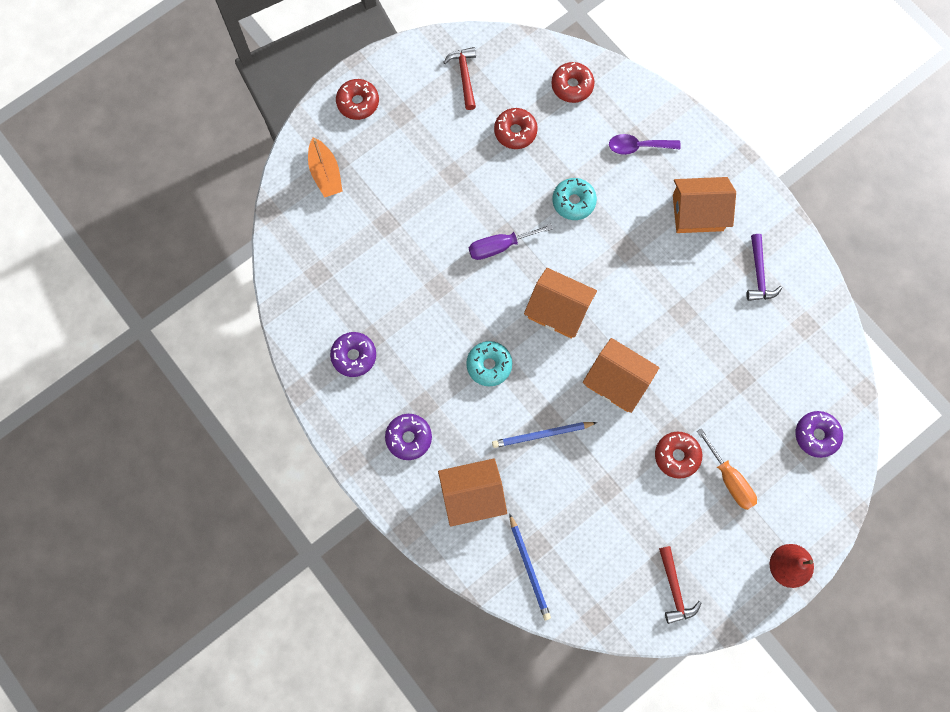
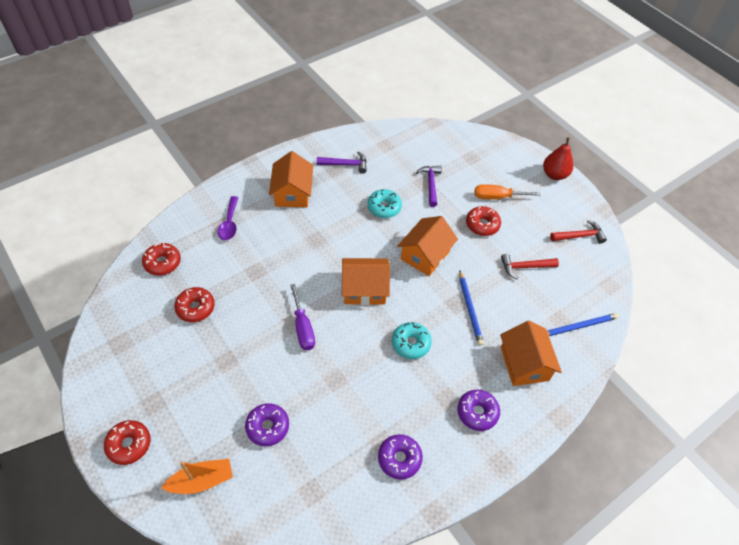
camera: 90 degrees left, 20 degrees down
(464, 76) = (128, 345): red hammer -> red hammer (525, 267)
(558, 310) = (364, 289): orange house -> orange house turned 60 degrees clockwise
(573, 202) = (270, 270): turquoise donut -> turquoise donut (384, 207)
(729, 479) = (497, 197): orange screwdriver -> orange screwdriver turned 150 degrees counterclockwise
(739, 388) = (430, 184): none -> purple hammer
(816, 435) = (463, 149): purple donut -> purple donut (267, 427)

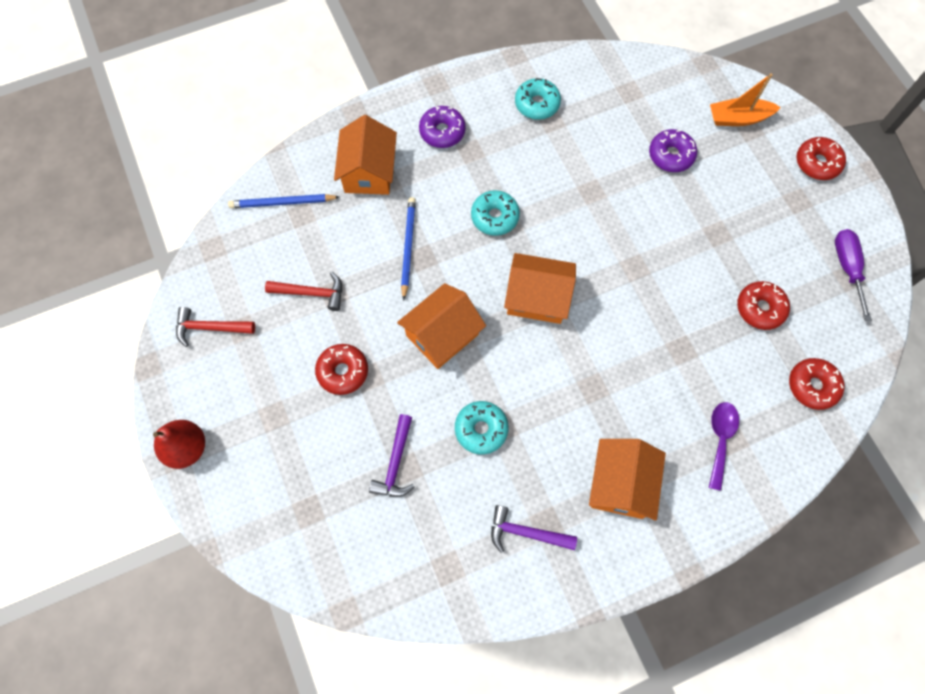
camera: 165 degrees left, 15 degrees up
(303, 328) = (623, 258): purple screwdriver -> purple screwdriver (847, 268)
(399, 459) = (537, 104): purple donut -> turquoise donut
(497, 197) = (299, 419): orange screwdriver -> none

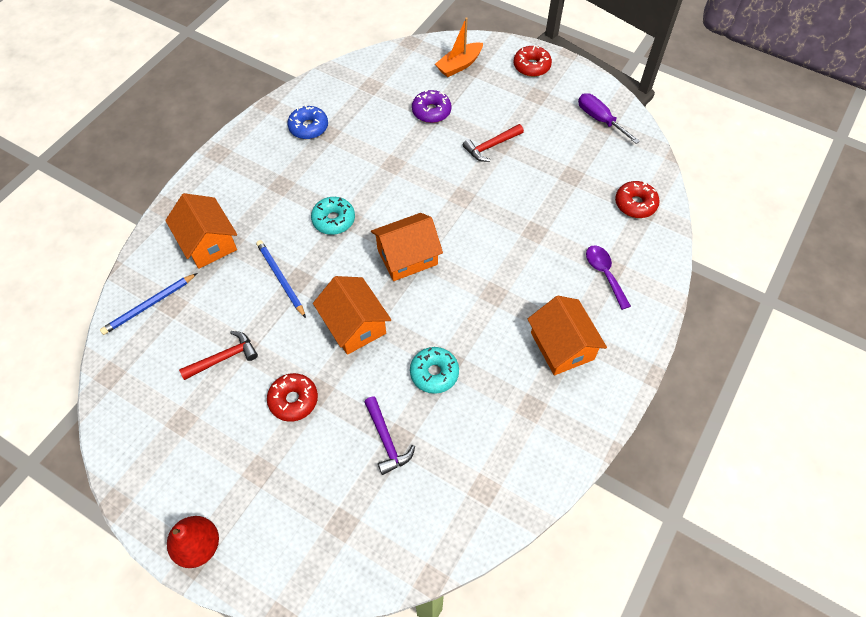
camera: 35 degrees left, 10 degrees down
(210, 328) = (152, 438): red hammer -> red hammer (491, 146)
(442, 132) = (248, 183): purple donut -> none
(442, 335) = (354, 325): orange house -> orange house turned 45 degrees counterclockwise
(526, 532) = (522, 424): purple hammer -> none
(537, 104) = (308, 127): turquoise donut -> blue donut
(760, 308) = (565, 175): red donut -> none

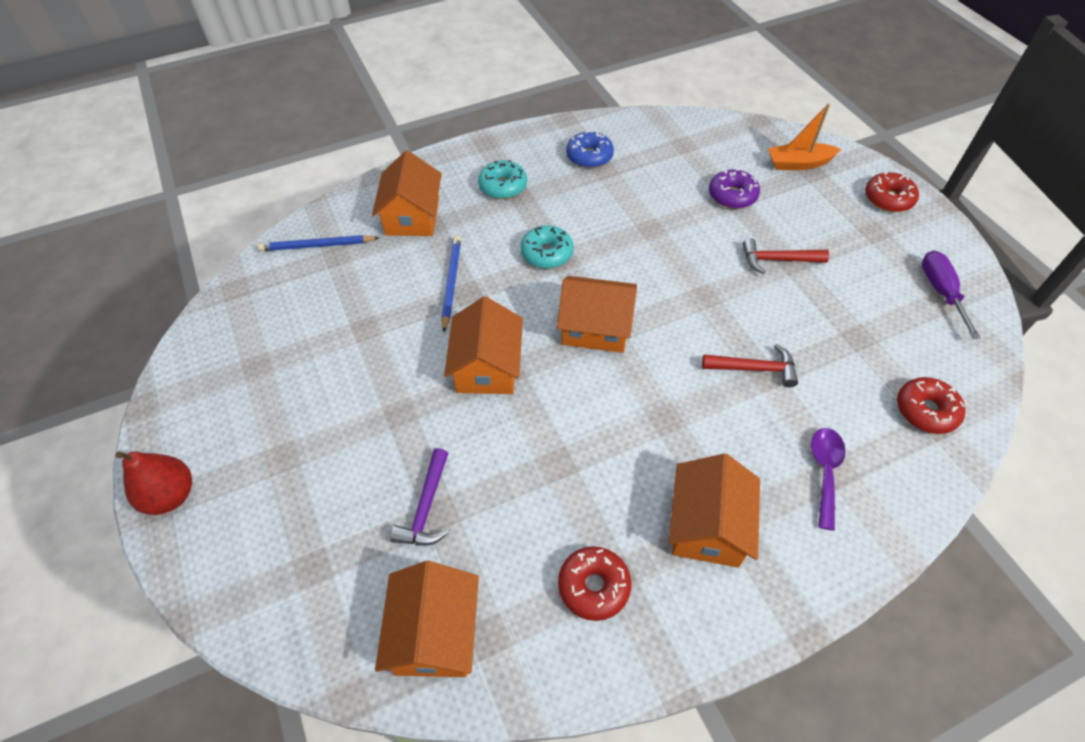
camera: 35 degrees right, 5 degrees down
(224, 358) = (340, 328): red hammer -> red hammer (755, 368)
(293, 400) = (369, 407): red donut -> red donut (593, 586)
(434, 373) = (532, 466): turquoise donut -> turquoise donut (503, 186)
(451, 509) = (435, 633): none -> orange house

